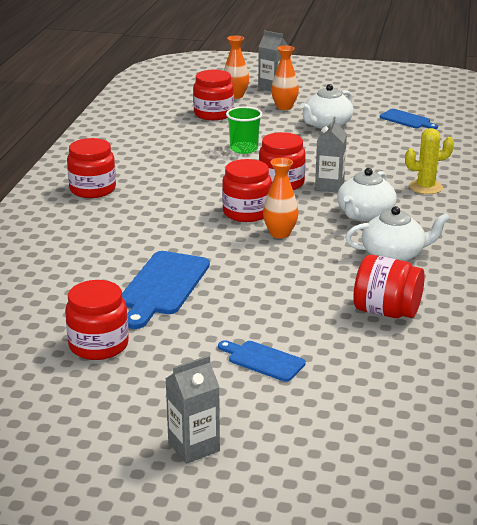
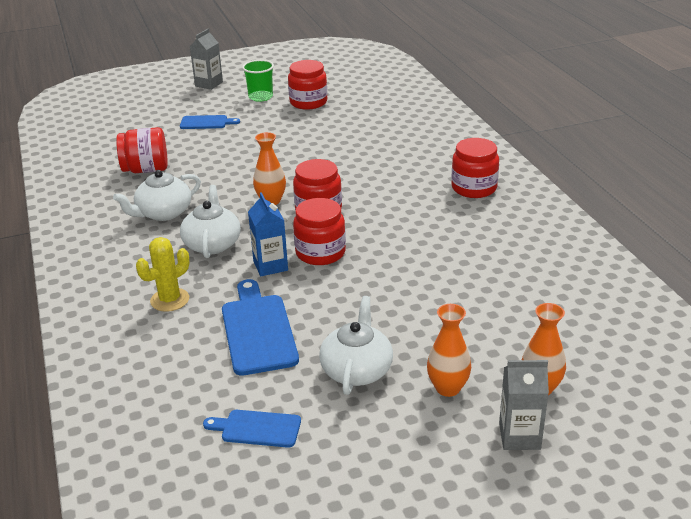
camera: 150 degrees right, 5 degrees up
(162, 286) = (313, 139): blue cutting board -> blue cutting board (258, 330)
(213, 114) = (515, 333): red jar -> none
(244, 149) = (407, 285): green cup -> green cup (260, 97)
(329, 186) = (270, 266): grey carton -> blue carton

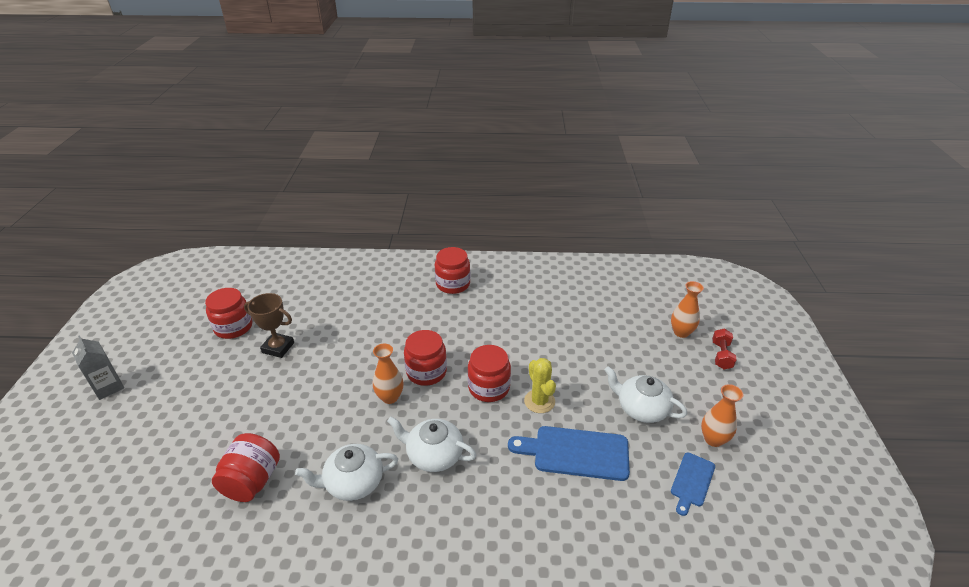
camera: 70 degrees left, 5 degrees up
(163, 213) = (353, 482): white teapot -> white teapot turned 90 degrees clockwise
(170, 300) = (506, 506): yellow cactus -> yellow cactus (539, 401)
(206, 122) = (196, 409): blue cutting board -> none
(260, 97) = (186, 355): green cup -> none
(270, 266) = (490, 423): blue carton -> none
(297, 129) = (278, 347): none -> brown trophy
(448, 388) = (672, 370): orange vase -> orange vase (713, 439)
(519, 436) = (721, 355): grey carton -> red dumbbell

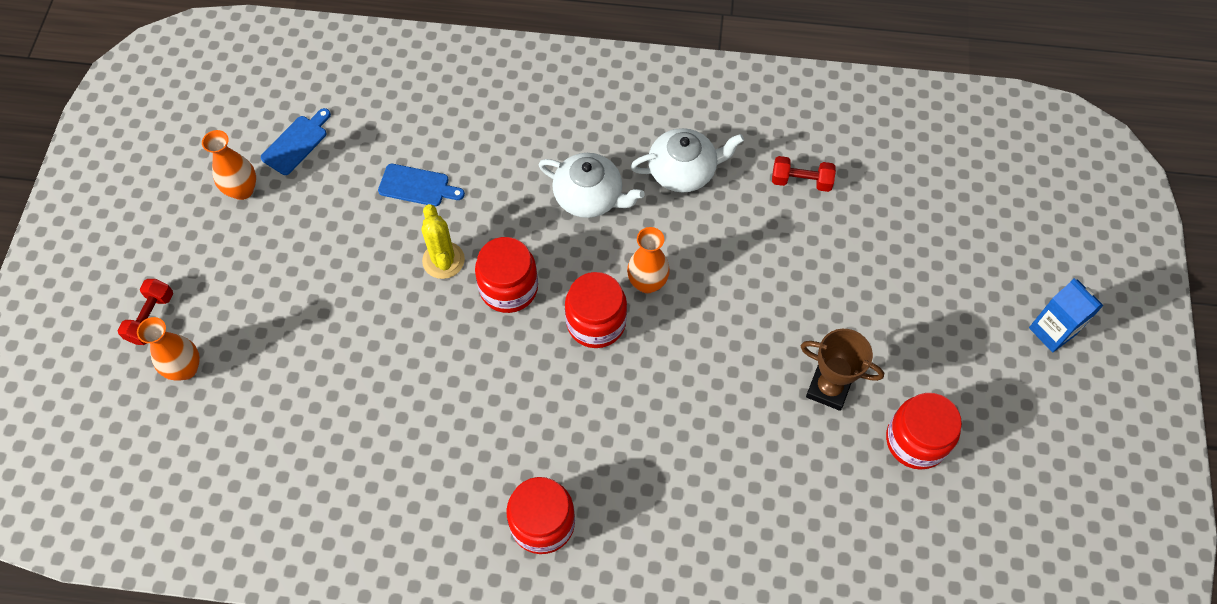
camera: 175 degrees left, 25 degrees up
(108, 387) = (1052, 331): grey carton -> blue carton
(252, 481) = (801, 181): red jar -> red dumbbell
(575, 452) = (417, 186): blue cutting board -> blue cutting board, size x0.58
(641, 408) = (311, 239): white teapot -> none

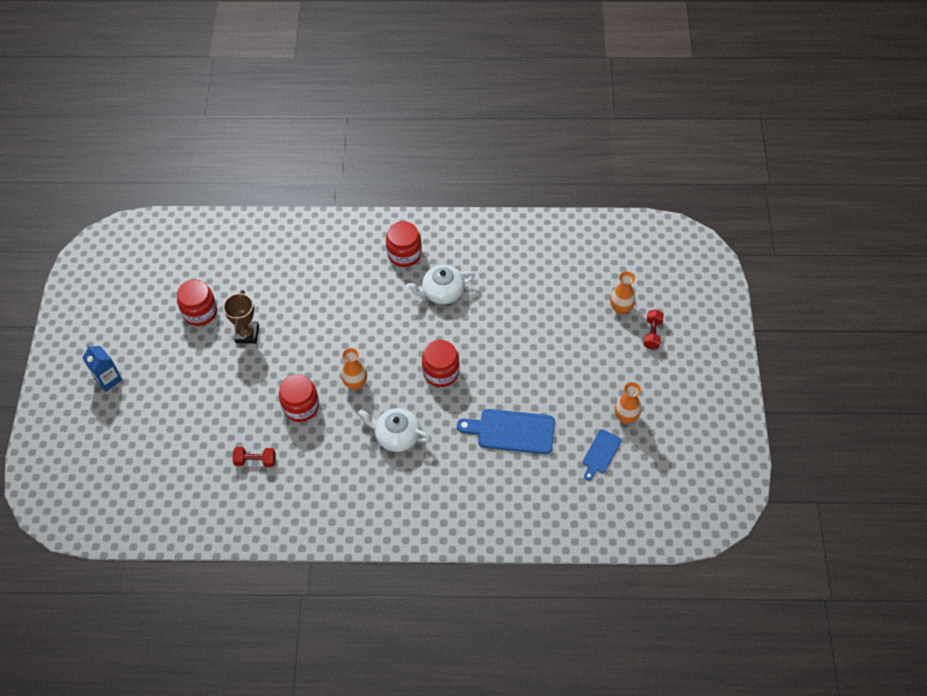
camera: 175 degrees right, 5 degrees down
(417, 186) = (511, 431): blue cutting board -> blue cutting board, size x1.72
(443, 260) = (484, 385): yellow cactus -> none
(596, 322) = (385, 357): red jar -> red jar (301, 406)
(683, 171) = (335, 460): white teapot -> white teapot (442, 292)
(828, 388) = (247, 334): brown trophy -> brown trophy turned 75 degrees clockwise

